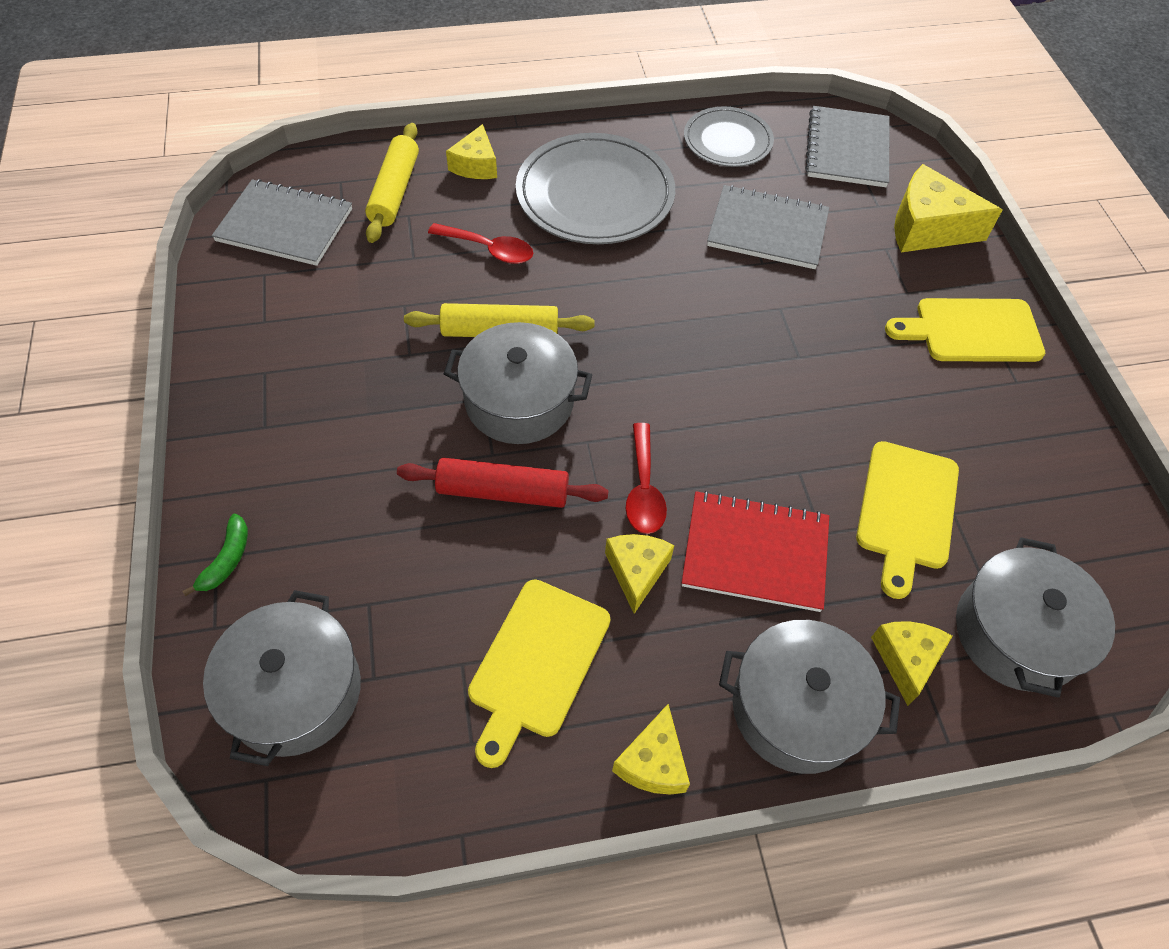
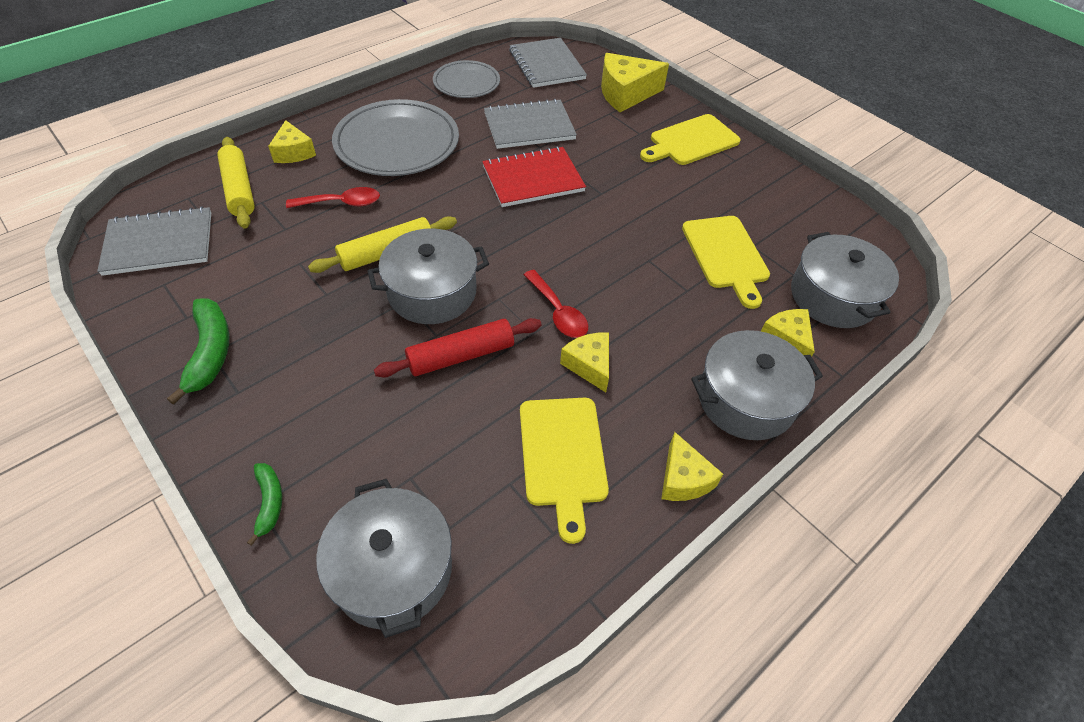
camera: 30 degrees left, 5 degrees down
(264, 371) = (210, 352): none -> green banana
(755, 552) = (655, 319): red notebook -> red notebook (533, 179)

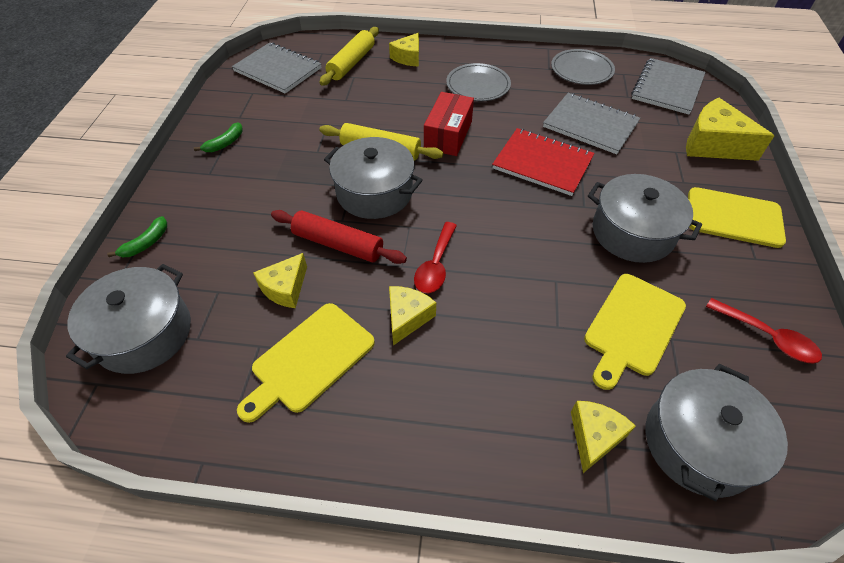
camera: 50 degrees right, 0 degrees up
(210, 352) = (225, 143): green banana -> green banana, size x0.59
(341, 203) = (395, 103): red spoon -> red spoon (767, 337)
(397, 143) = (478, 85): grey plate -> grey plate, size x0.60
(429, 202) = (448, 135): none -> red box
(683, 479) = (362, 454): yellow cheese -> yellow cheese (285, 288)
(746, 399) = (490, 447): grey pot -> grey pot (632, 232)

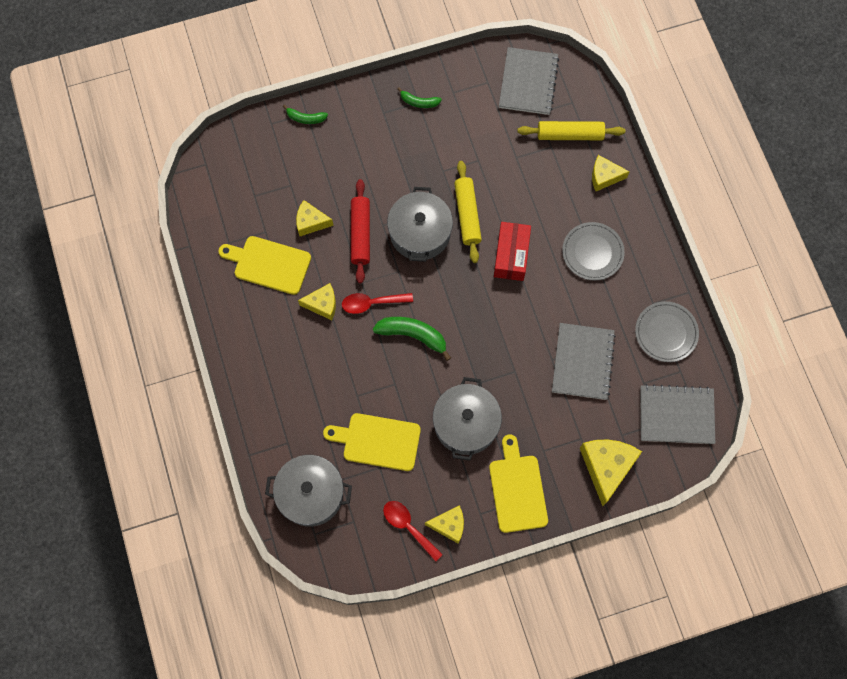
camera: 65 degrees right, 20 degrees up
(144, 333) = (245, 165): grey pot -> none
(448, 135) = (511, 256): red box -> red box turned 75 degrees counterclockwise
(498, 241) = (413, 335): none -> green banana
(542, 163) = (512, 339): red notebook -> none
(594, 437) = (290, 437): yellow cheese -> yellow cheese (449, 525)
(767, 337) = (408, 527): red spoon -> red spoon turned 120 degrees clockwise

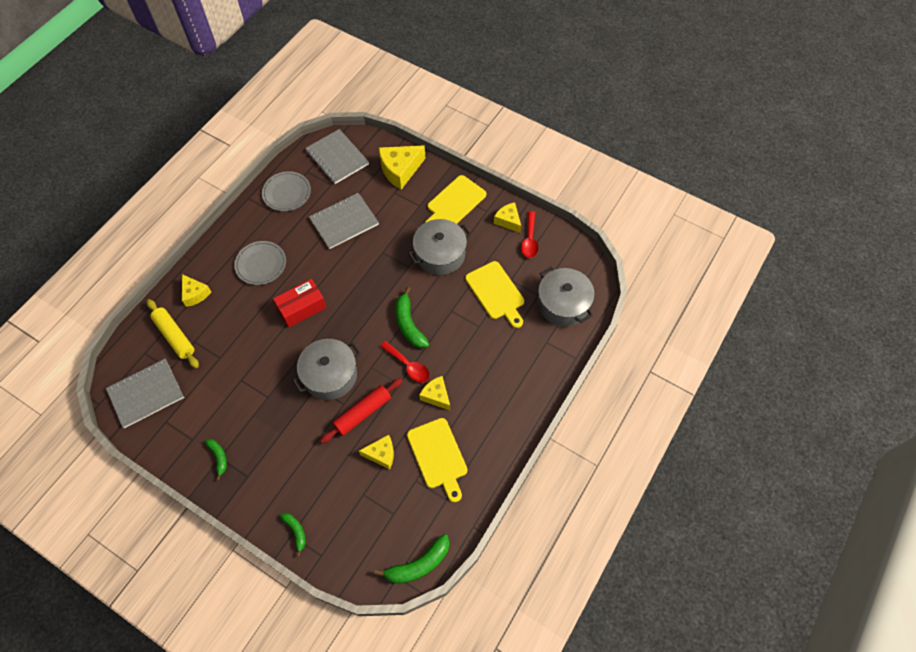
camera: 130 degrees left, 10 degrees down
(199, 185) = (418, 564): none -> green banana
(311, 222) = (381, 454): yellow cheese -> yellow cheese turned 60 degrees counterclockwise
(467, 215) = (291, 355): yellow rolling pin -> none

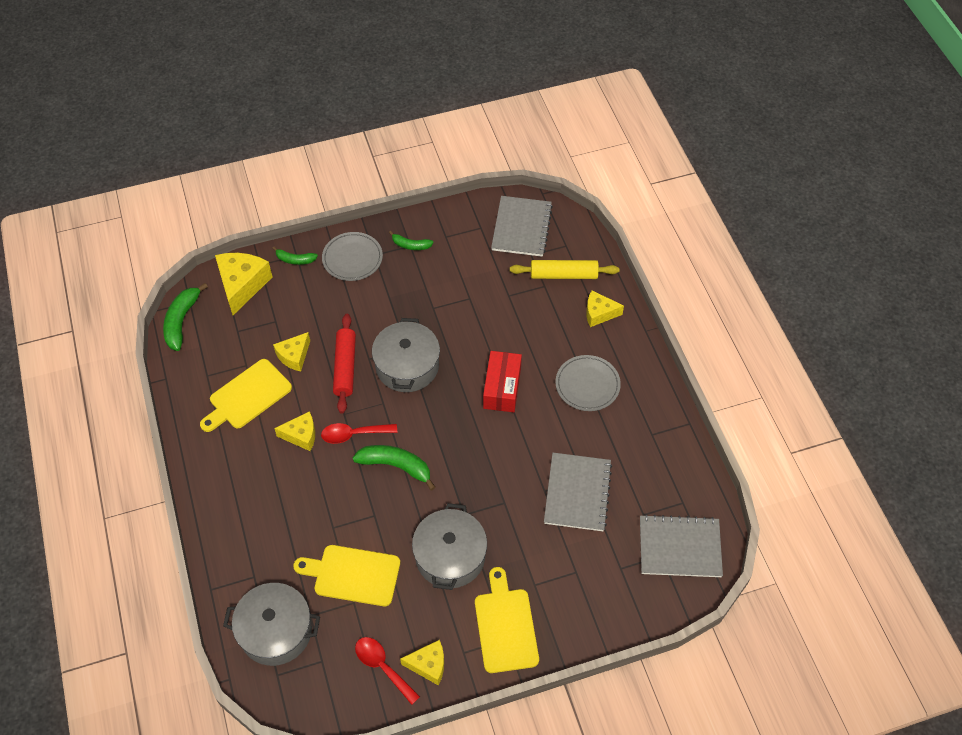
camera: 130 degrees right, 5 degrees down
(287, 193) = (666, 463): grey plate -> grey plate (352, 258)
(400, 170) = (604, 602): yellow cheese -> yellow cheese (242, 285)
(438, 456) = (247, 396): yellow cutting board -> yellow cutting board turned 60 degrees counterclockwise

